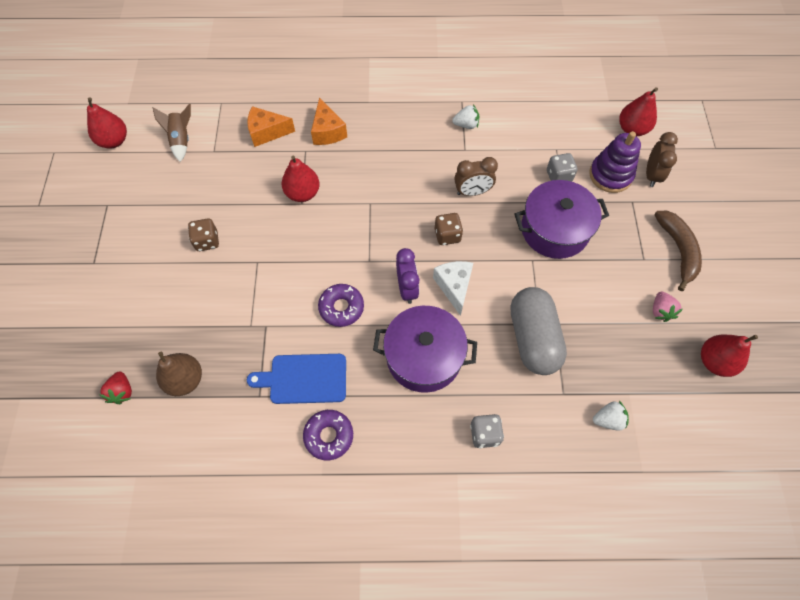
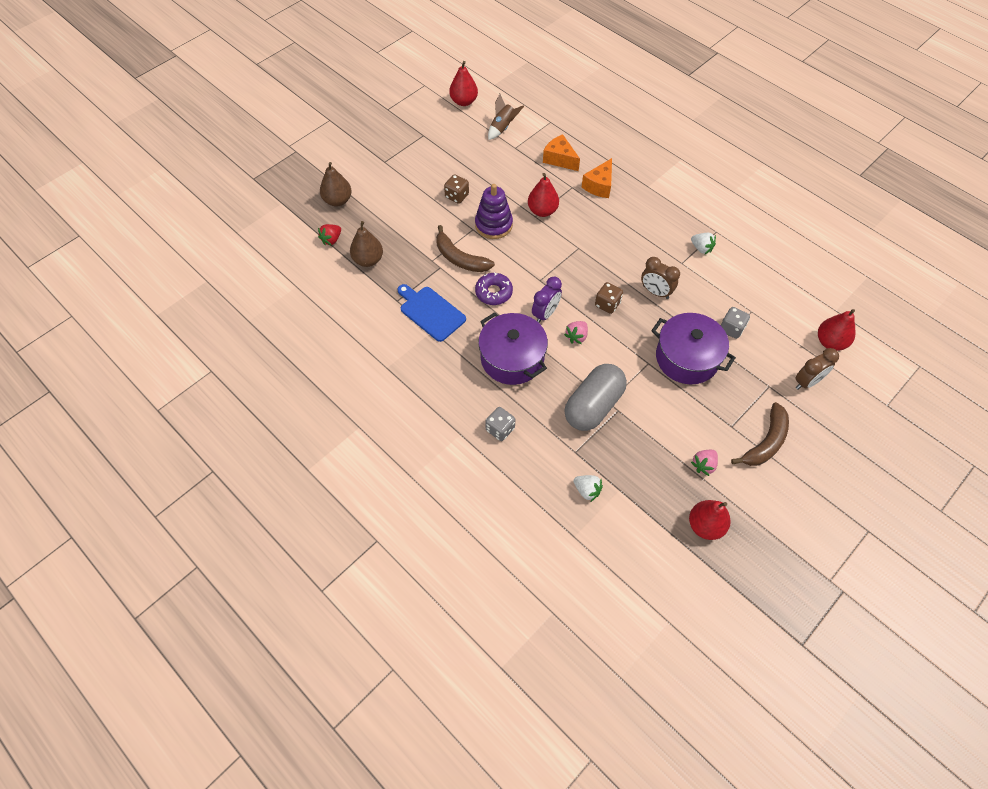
camera: 45 degrees right, 5 degrees down
(84, 344) = (338, 200): none -> brown pear
(276, 301) = (460, 258): none -> brown banana
(329, 436) = (411, 352): purple donut -> none
(454, 287) = (576, 336): white cheese -> pink strawberry
(610, 175) = (773, 357): purple stacking toy -> purple stacking toy (493, 225)

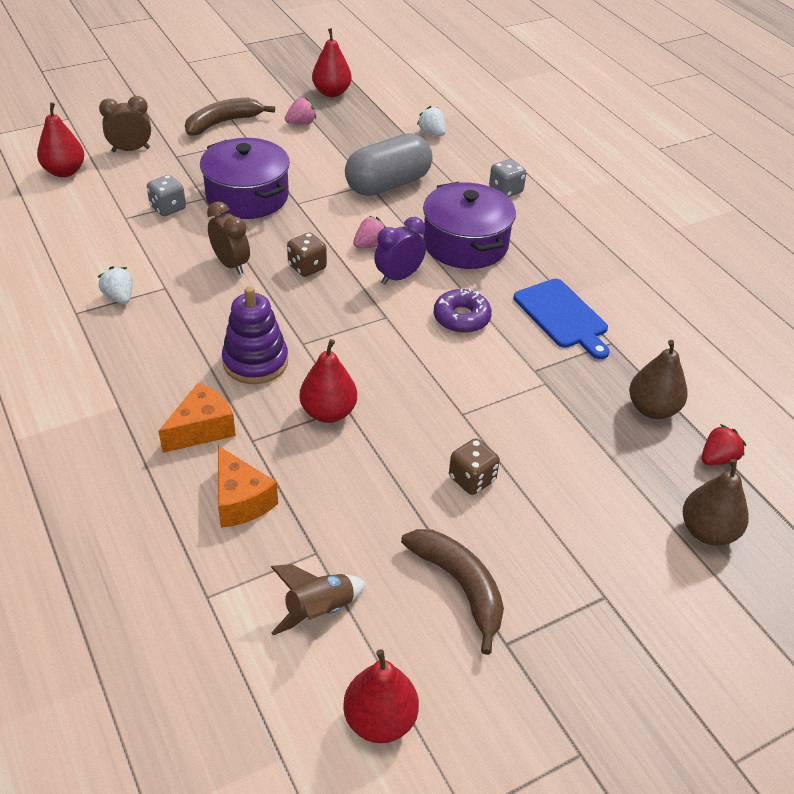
camera: 165 degrees left, 15 degrees down
(460, 258) = (498, 374): brown banana -> brown banana (460, 586)
(493, 225) = (423, 411): purple stacking toy -> purple stacking toy (255, 362)

